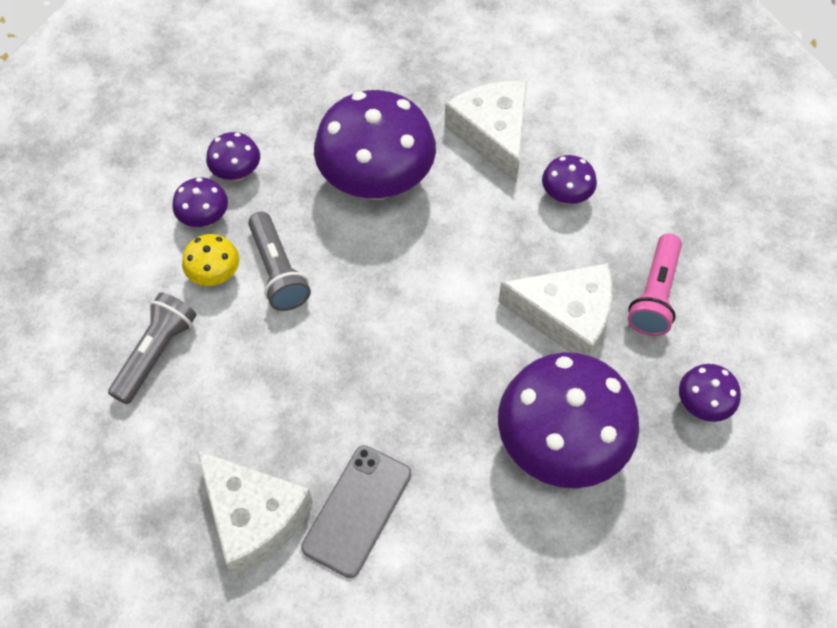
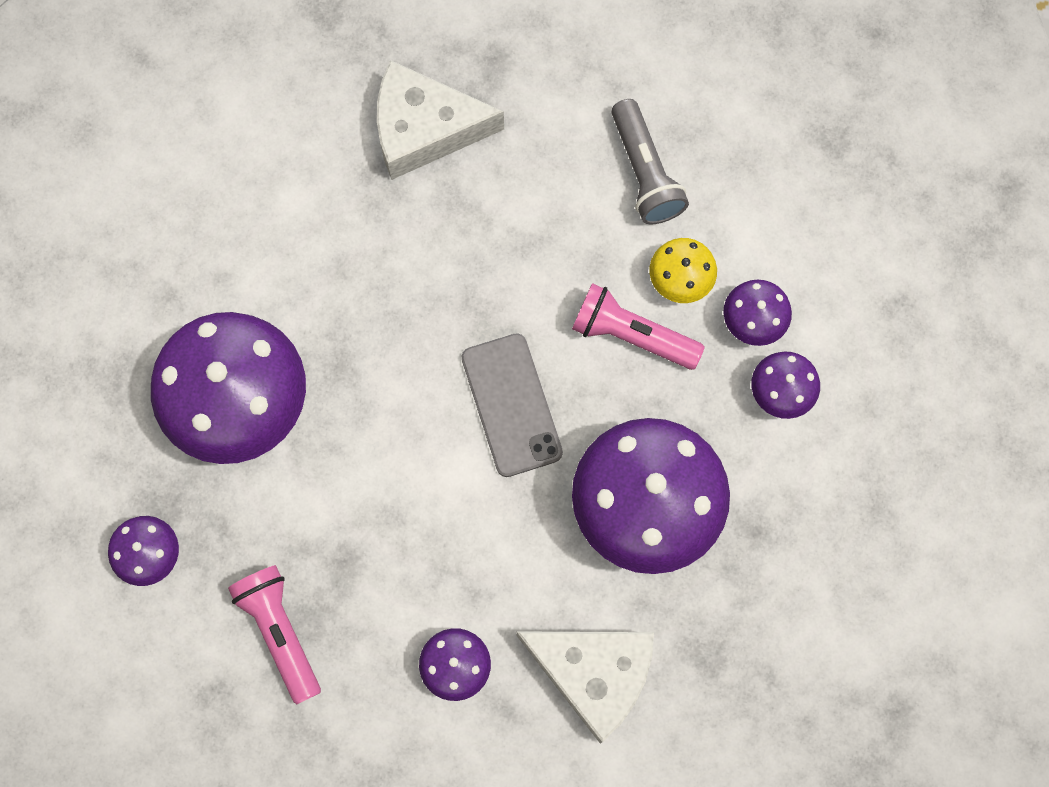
camera: 135 degrees right, 15 degrees up
(278, 271) = (632, 335): grey flashlight -> pink flashlight
(357, 510) = (351, 205): grey phone -> grey phone (511, 405)
(566, 316) = (340, 532): white cheese -> none

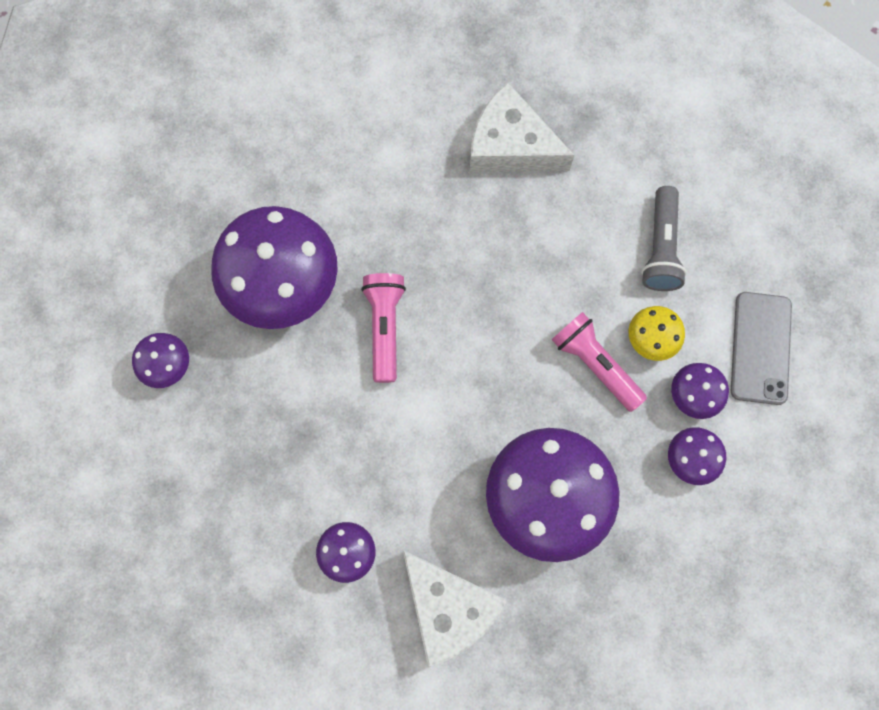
camera: 25 degrees right, 0 degrees up
(280, 632) = (233, 466): pink flashlight -> pink flashlight (385, 327)
(511, 405) = (480, 376): grey phone -> grey phone (760, 348)

